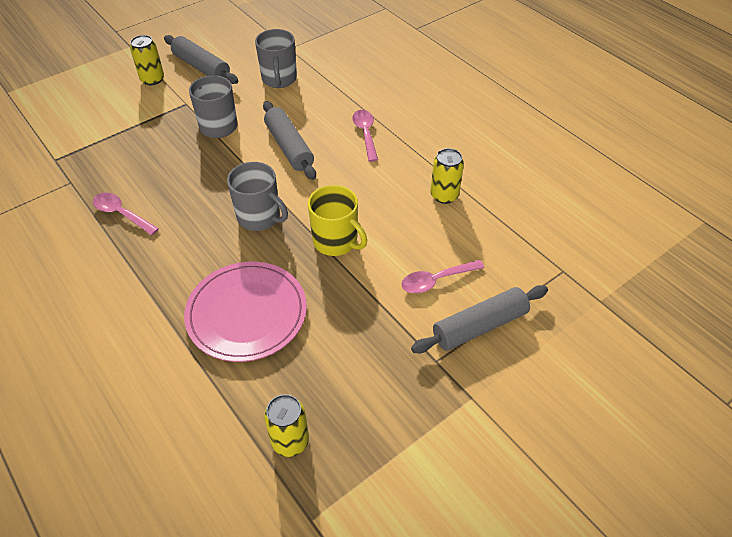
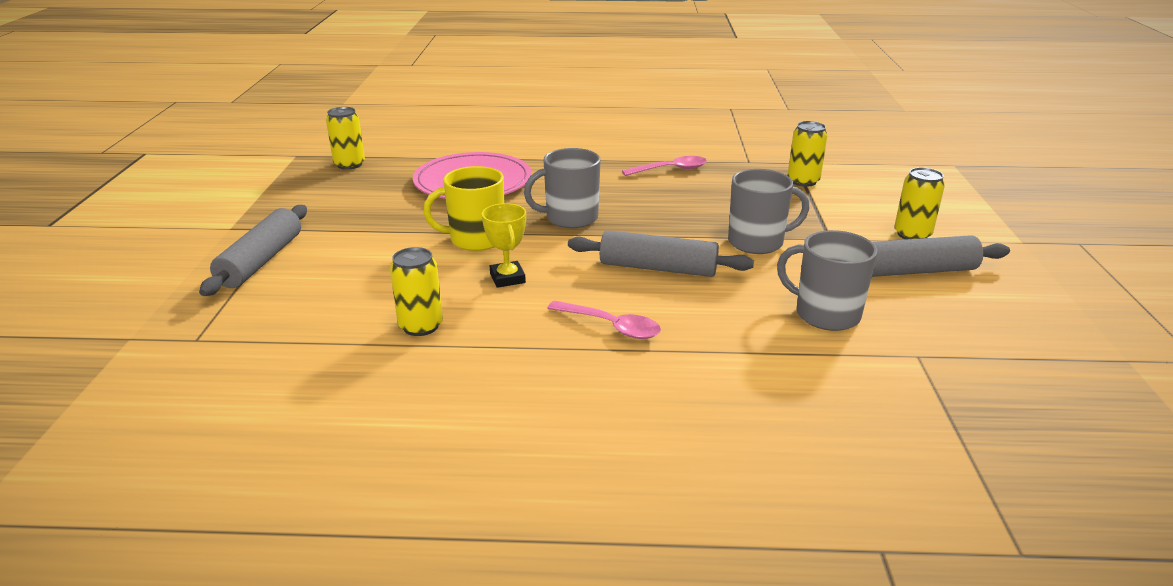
camera: 130 degrees right, 20 degrees down
(94, 143) = (803, 181): none -> yellow can
(364, 196) = (507, 278): none -> yellow trophy
(436, 280) = (340, 265): pink spoon -> none

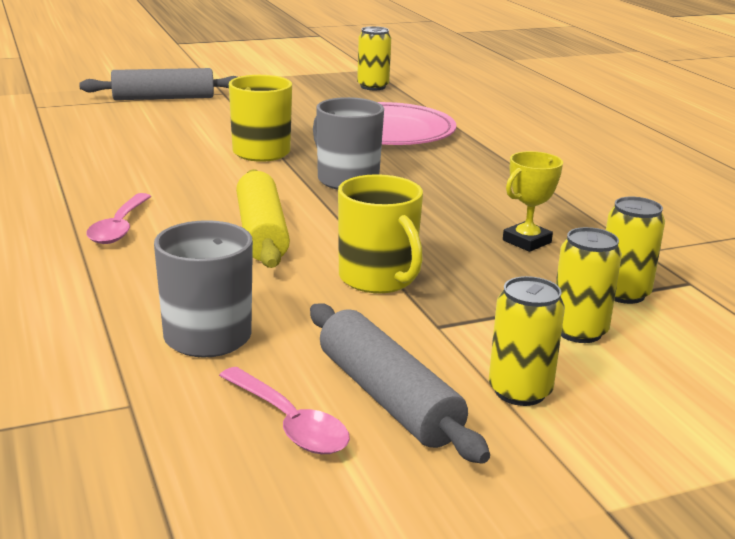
camera: 65 degrees right, 5 degrees down
(421, 326) = (85, 160): yellow can -> yellow can (578, 331)
(507, 278) = (190, 175): yellow trophy -> yellow trophy (527, 241)
(658, 268) = (261, 233): grey rolling pin -> yellow rolling pin
(670, 170) = (545, 209): pink spoon -> pink spoon (289, 423)
(757, 242) = (378, 279): grey mug -> yellow mug

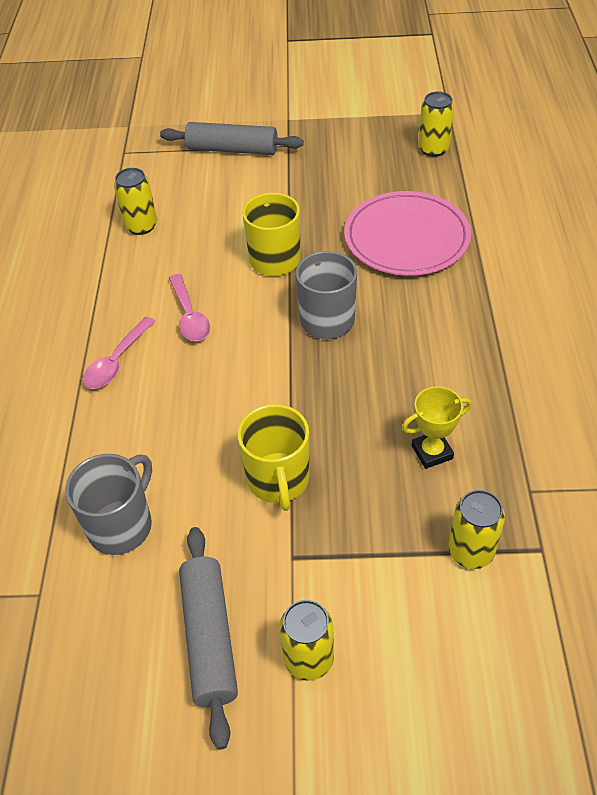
camera: 25 degrees right, 25 degrees up
(261, 233) = (218, 392): yellow rolling pin -> none
(289, 423) = (130, 646): pink spoon -> pink spoon (189, 316)
(578, 331) = (400, 595): yellow can -> yellow can (141, 226)

